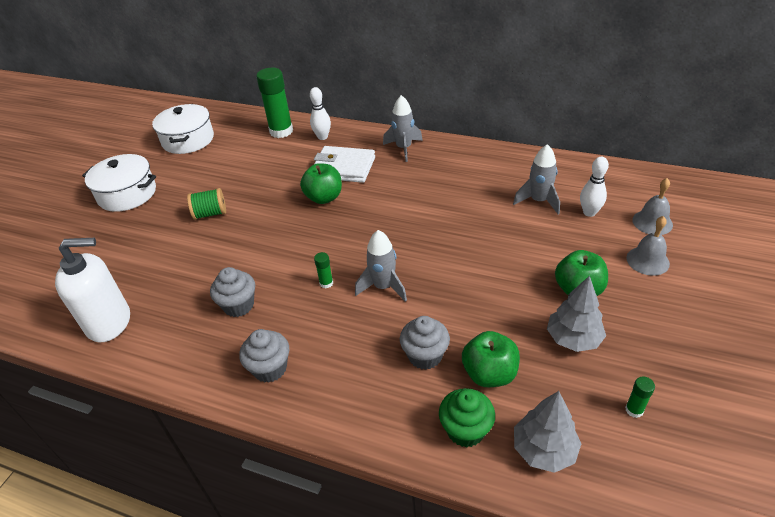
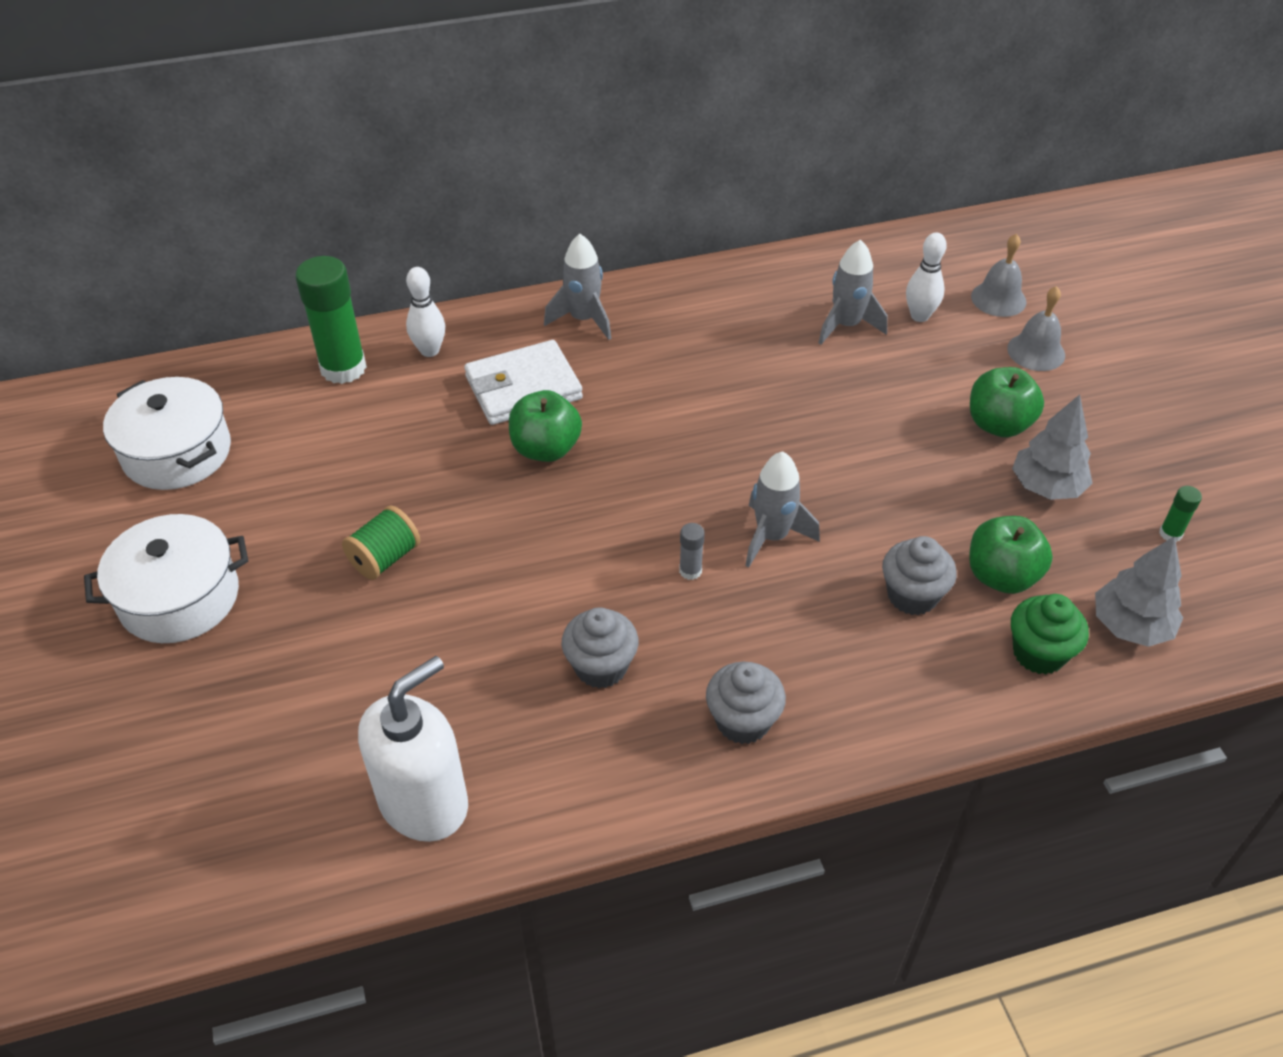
camera: 40 degrees left, 5 degrees up
(326, 283) = (690, 571): green glue stick -> grey glue stick

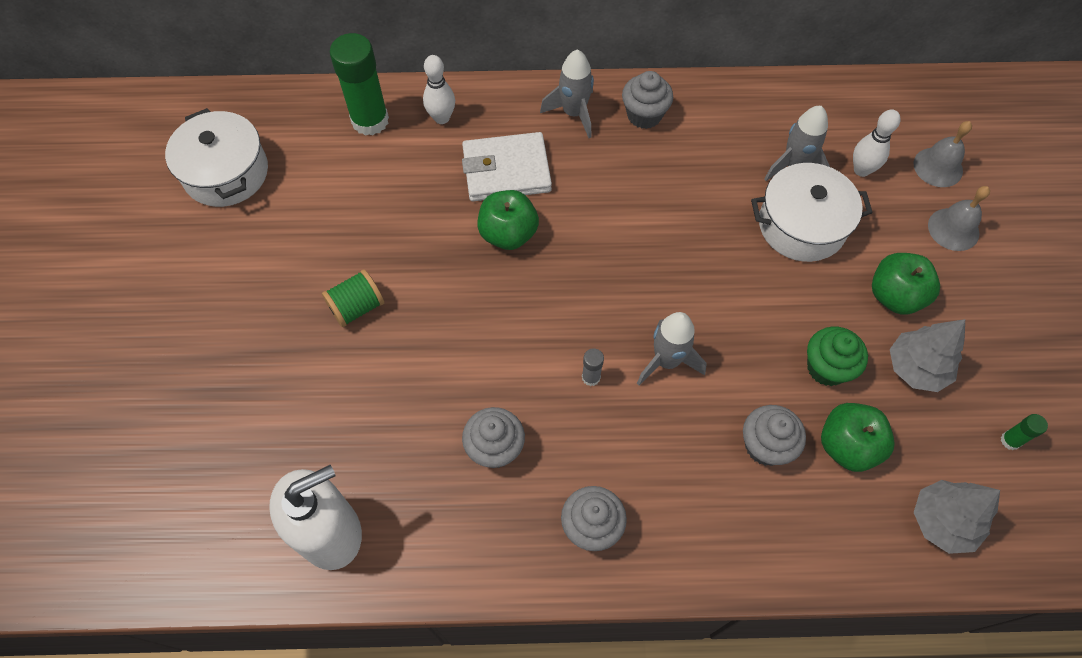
camera: 15 degrees right, 15 degrees up
(179, 597) = (197, 306): white pot -> white pot (801, 225)
(664, 307) = (644, 115): none -> grey cupcake
(1038, 653) = (854, 527): green cupcake -> green cupcake (826, 368)

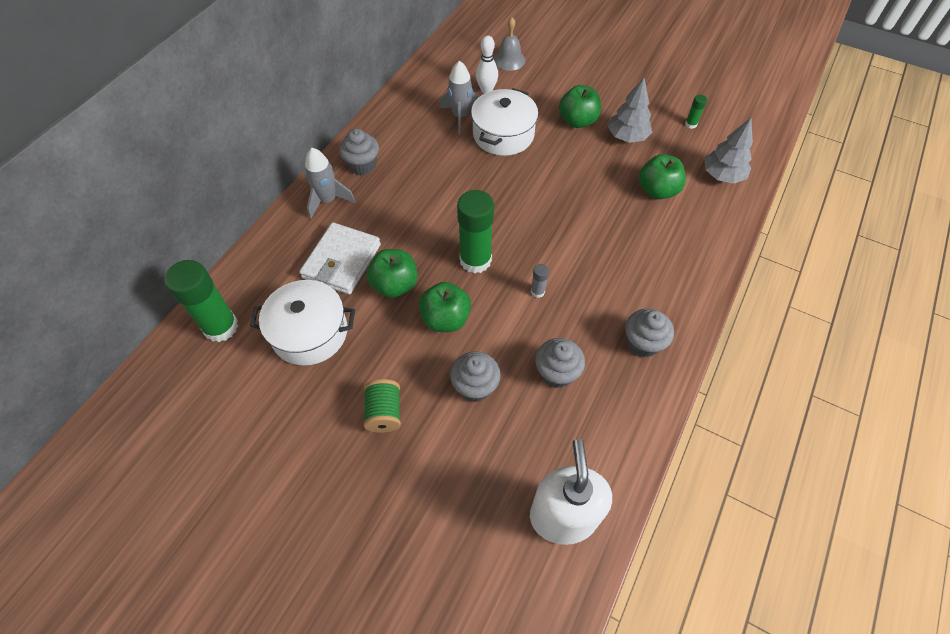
camera: 60 degrees left, 5 degrees down
(226, 173) = (176, 459): white pot -> white pot (310, 333)
(442, 118) = (261, 279): white bowling pin -> none
(496, 304) = (445, 319): none -> green apple
(591, 292) = (475, 260): none -> green glue stick
(667, 361) = (551, 246): grey rocket -> none
(765, 446) = (636, 227): grey cupcake -> grey cupcake (475, 386)
(826, 368) = (603, 173): green cupcake -> none
(953, 229) = (553, 76): grey bell -> none

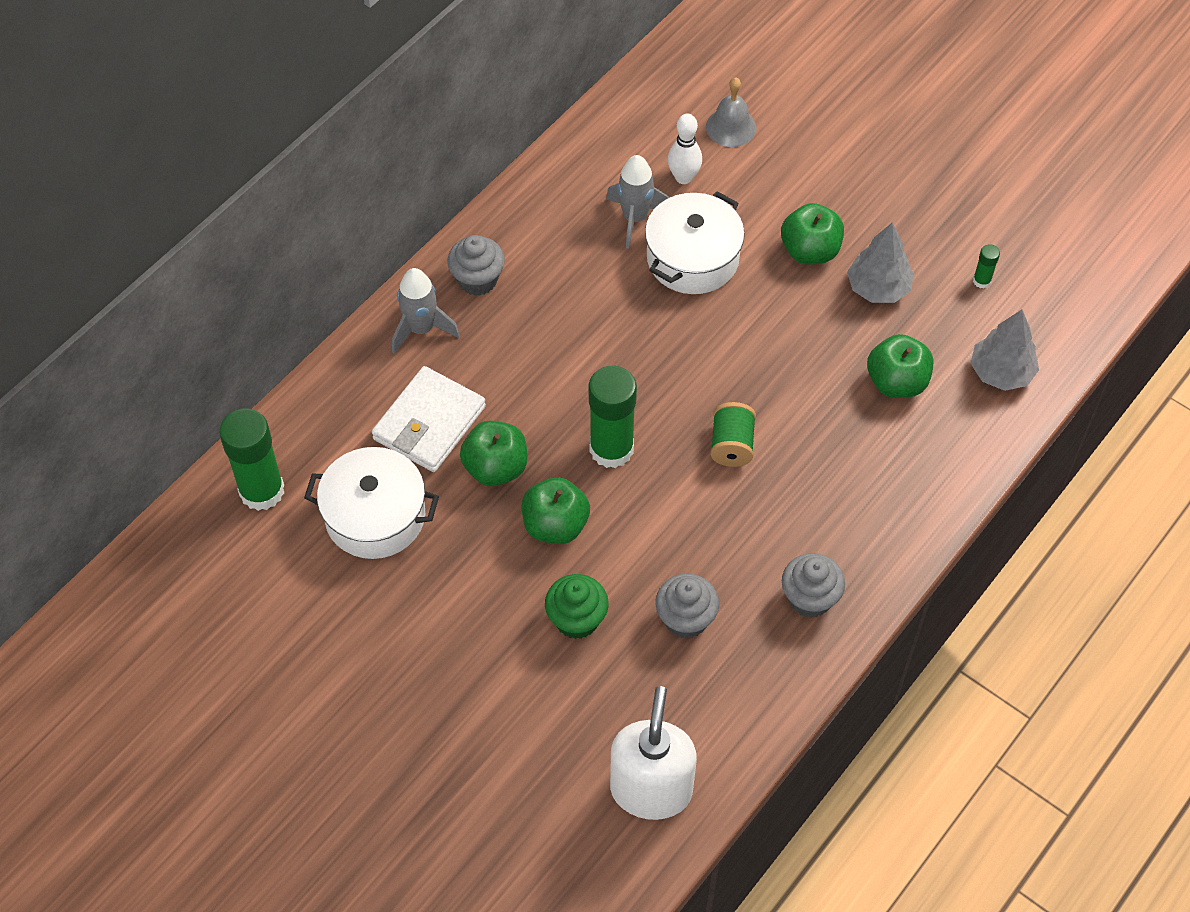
camera: 10 degrees right, 0 degrees up
(384, 412) = (456, 633): green spool -> green spool (731, 445)
(475, 386) = (576, 619): grey cupcake -> green cupcake
(537, 291) = (686, 506): grey glue stick -> none

